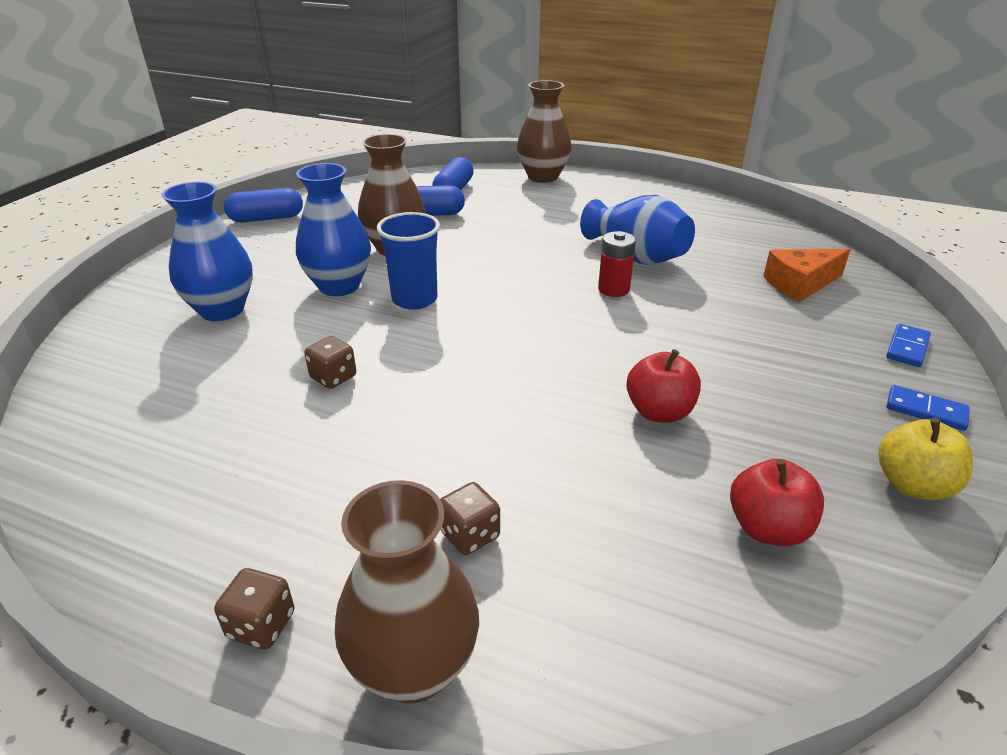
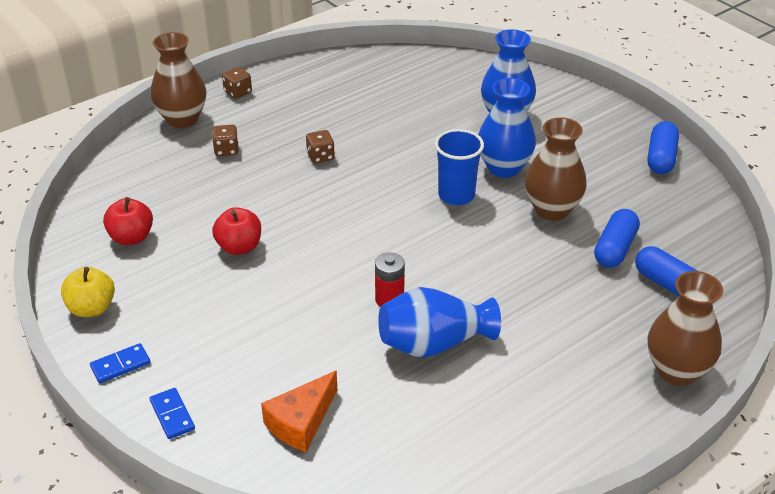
camera: 120 degrees right, 5 degrees up
(333, 377) = (388, 141): brown dice -> brown dice (320, 156)
(800, 284) = (301, 422): orange cheese -> orange cheese turned 150 degrees counterclockwise

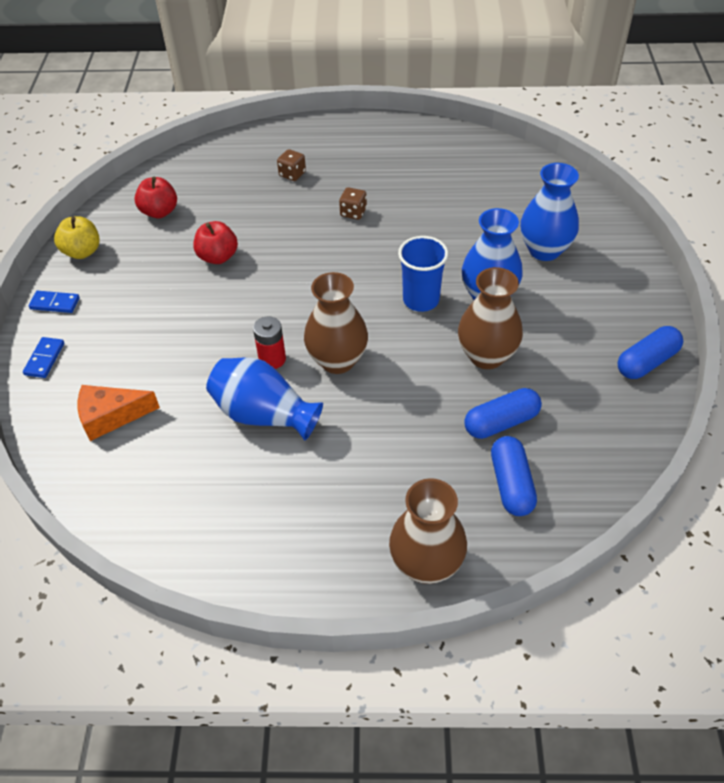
camera: 40 degrees right, 10 degrees up
(182, 119) = (289, 134): brown vase -> brown vase (337, 360)
(238, 92) = (351, 129): brown dice -> none

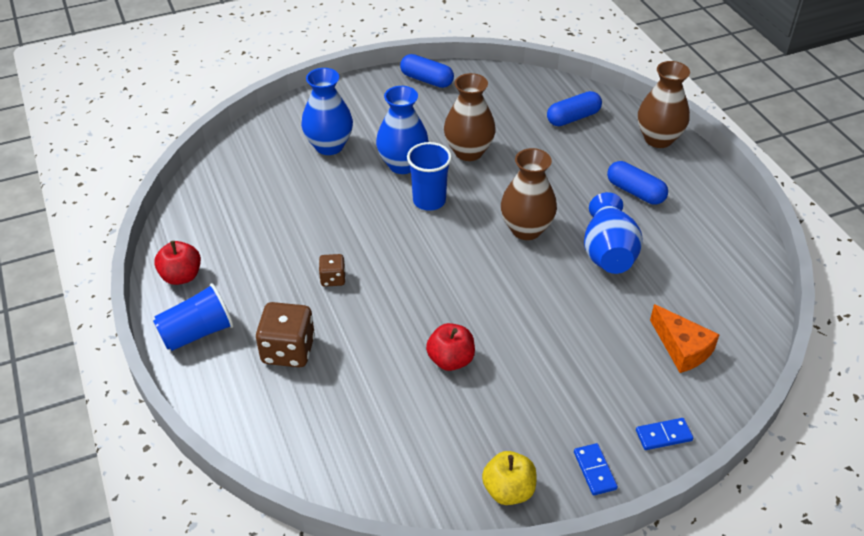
camera: 115 degrees left, 5 degrees down
(159, 212) = (406, 447): red apple -> red apple (181, 276)
(272, 359) = (551, 269): red battery -> none
(292, 174) = (288, 350): brown dice -> brown dice, size x1.83
(341, 135) = (197, 333): none -> blue cup
(501, 422) = (526, 132): blue capsule -> blue capsule (635, 192)

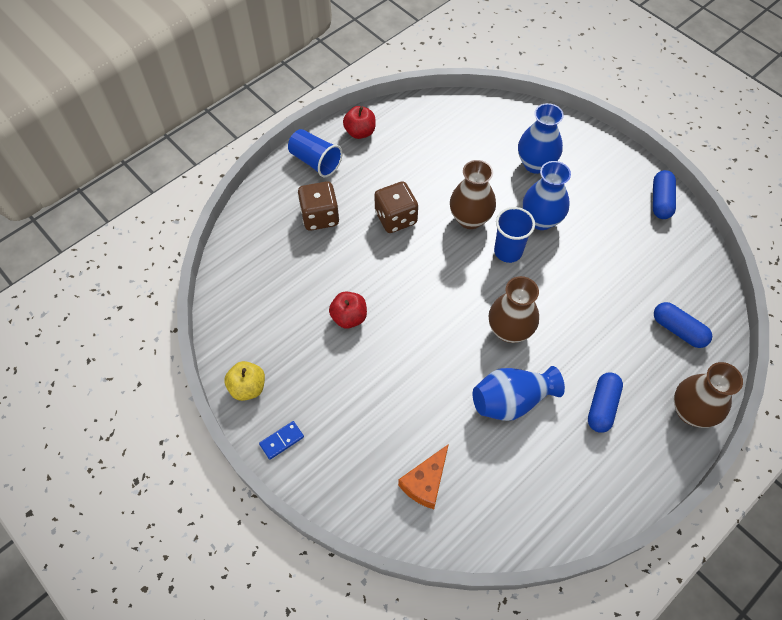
camera: 70 degrees right, 15 degrees up
(333, 279) = (396, 218): brown dice -> brown dice, size x1.83
(468, 152) = (583, 261): brown vase -> brown vase (470, 219)
(663, 435) = (330, 484): blue domino -> none

